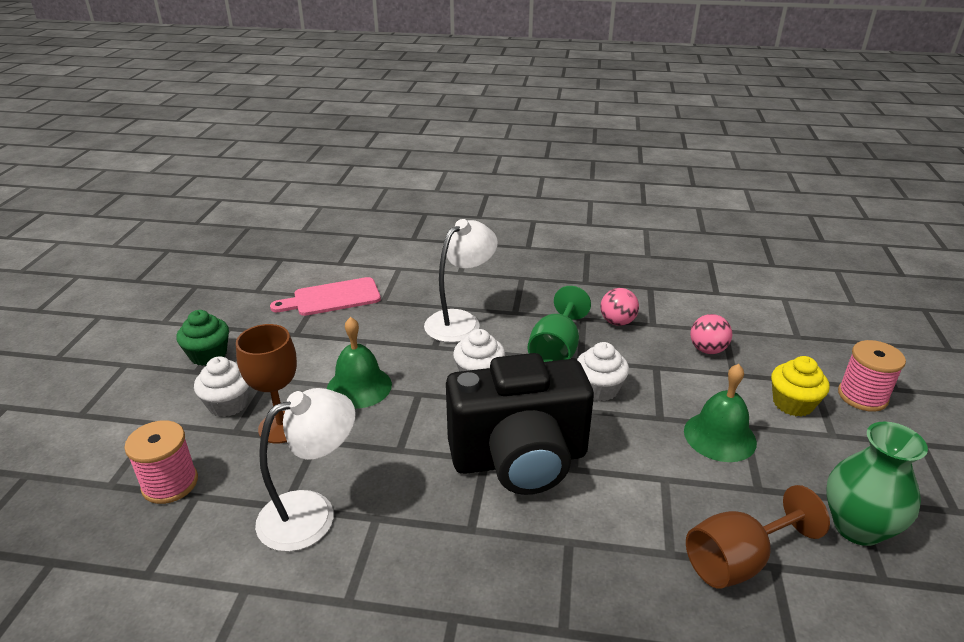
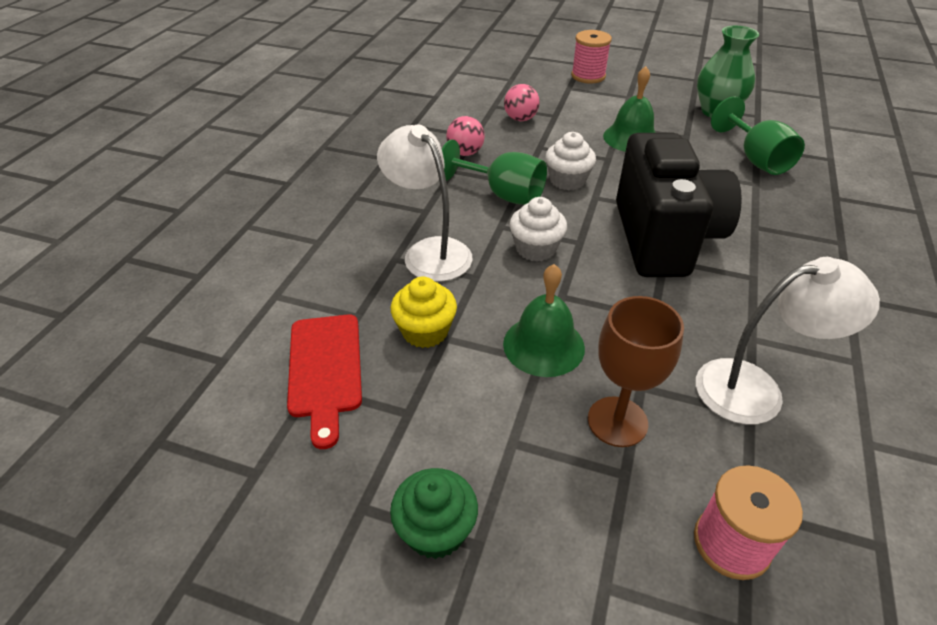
camera: 80 degrees left, 10 degrees up
(228, 404) = (567, 488): white cupcake -> none
(312, 513) = (755, 389): white lamp -> white lamp turned 105 degrees clockwise
(332, 298) = (325, 370): pink cutting board -> red cutting board
(738, 560) = (755, 159): brown goblet -> green goblet
(792, 404) = (594, 101): yellow cupcake -> yellow cupcake (425, 331)

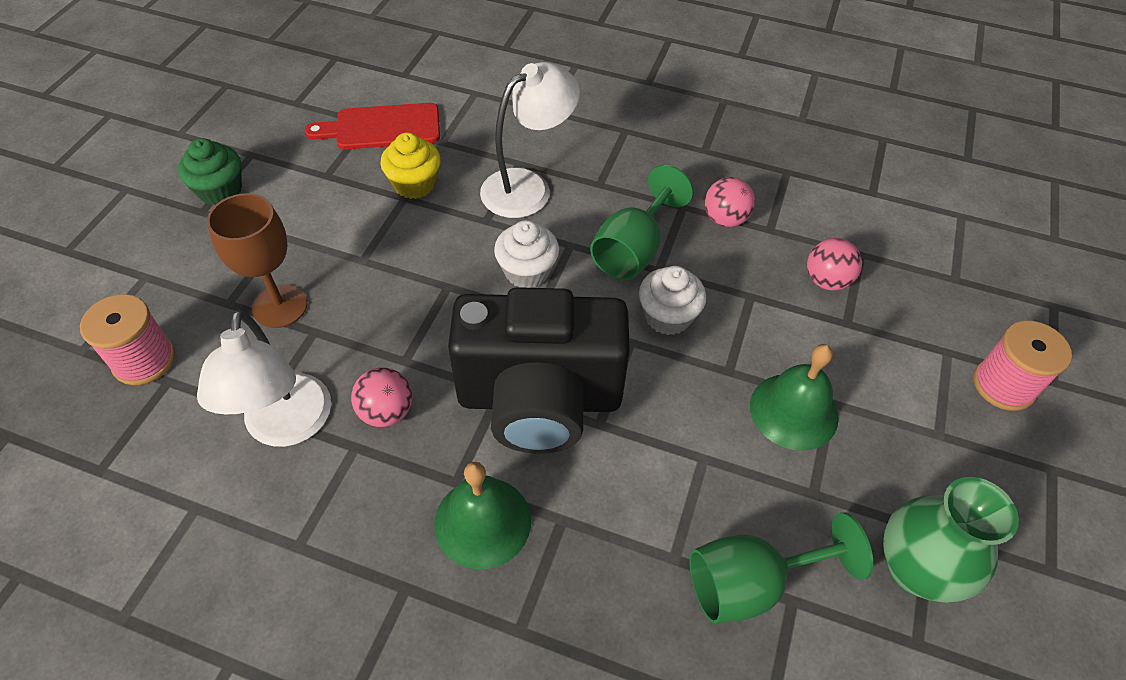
camera: 90 degrees right, 10 degrees up
(543, 345) = (381, 264): green bell -> green bell (482, 522)
(710, 322) = (386, 412): none -> pink ball

